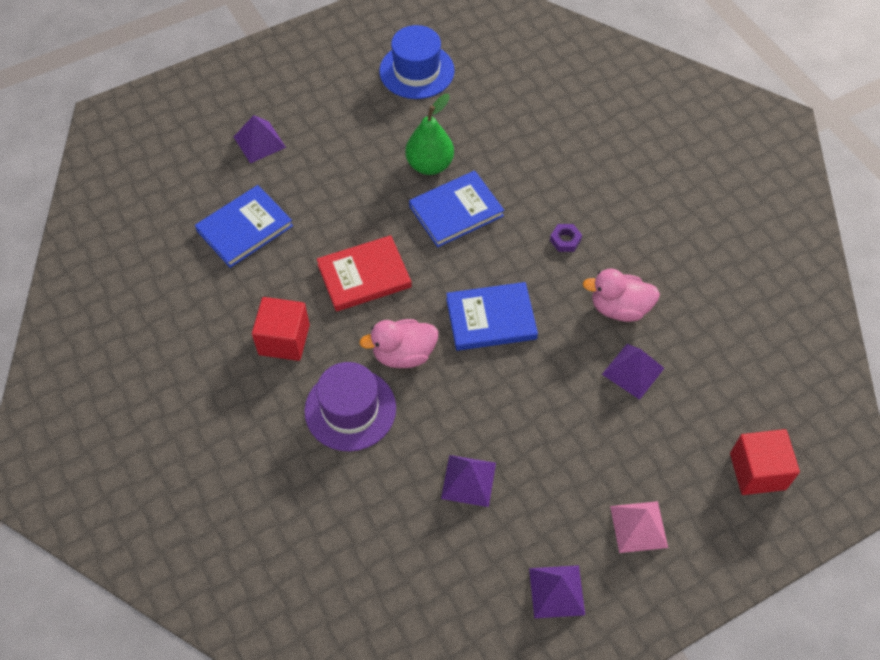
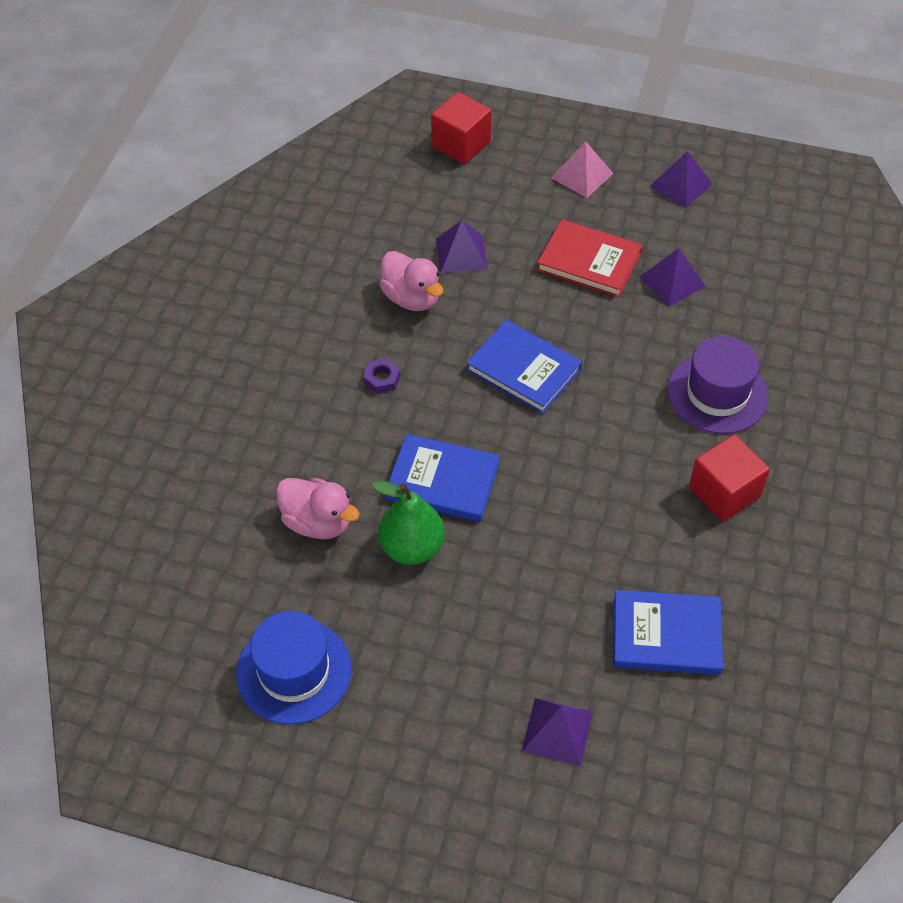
camera: 135 degrees left, 5 degrees down
(364, 276) = (594, 491): red book -> red book (589, 261)
(403, 354) = (628, 399): pink duck -> pink duck (318, 522)

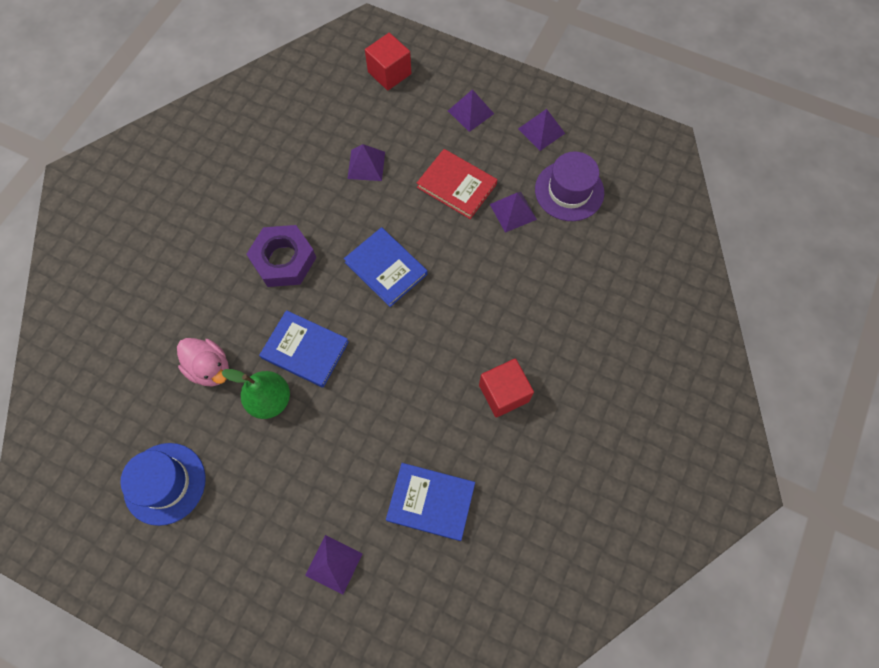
camera: 10 degrees right, 15 degrees up
(382, 379) = (283, 260): purple nut -> purple nut, size x2.38
(411, 298) = (321, 196): pink duck -> none
(582, 175) = (470, 112): pink pyramid -> purple pyramid
(717, 393) = (521, 310): purple hat -> purple hat (569, 191)

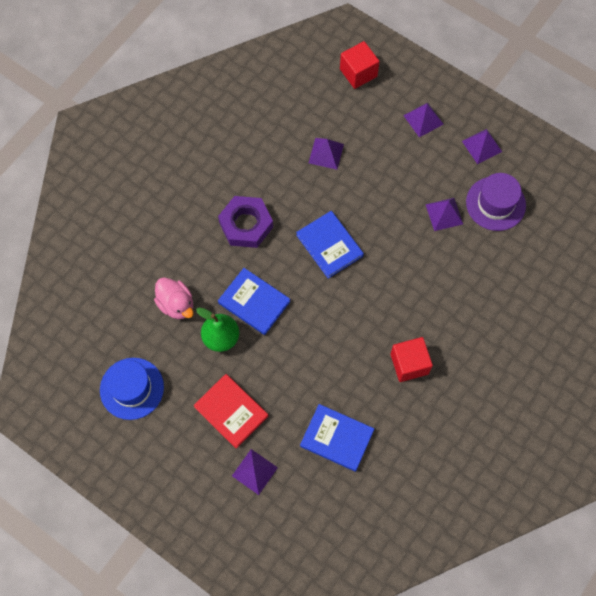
camera: 10 degrees right, 0 degrees up
(456, 185) = (400, 184): red book -> red book (231, 411)

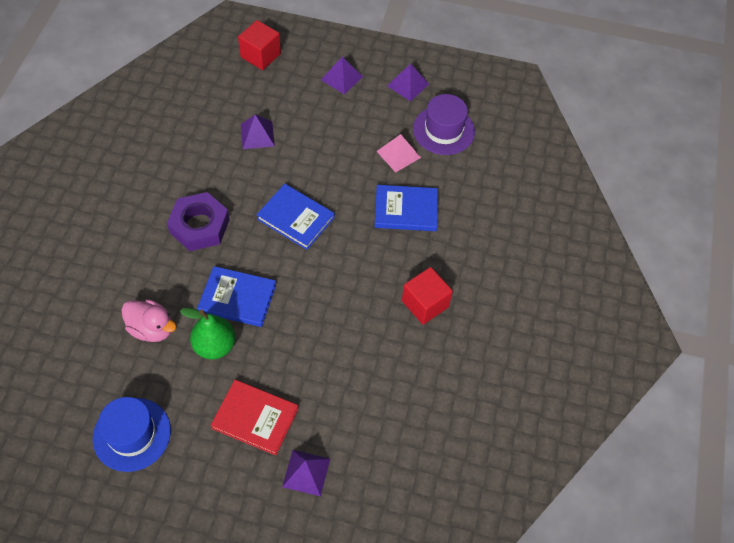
camera: 25 degrees left, 10 degrees down
(336, 438) = (381, 404): blue book -> blue book (406, 210)
(444, 214) = (398, 154): purple pyramid -> pink pyramid

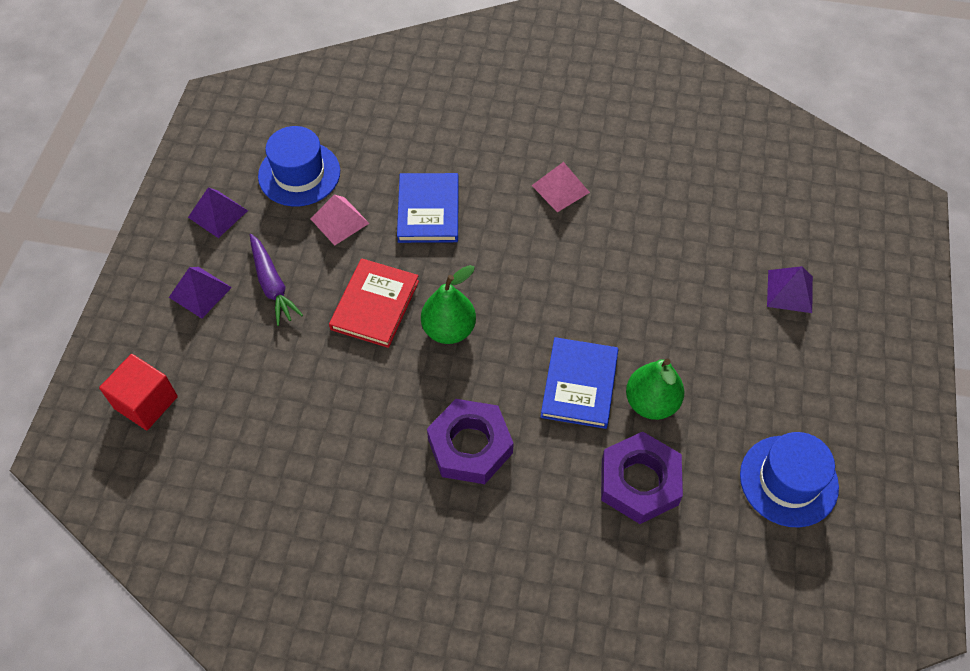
camera: 90 degrees left, 0 degrees up
(152, 329) = (639, 482): pink duck -> purple nut
(255, 418) = (737, 347): red book -> red book (375, 305)
(257, 135) = (305, 390): purple pyramid -> none
(295, 218) = (449, 329): blue book -> green pear
(344, 116) = (272, 284): none -> purple carrot
(425, 304) = (560, 189): red cube -> pink pyramid
(443, 130) = (299, 174): purple hat -> blue hat

